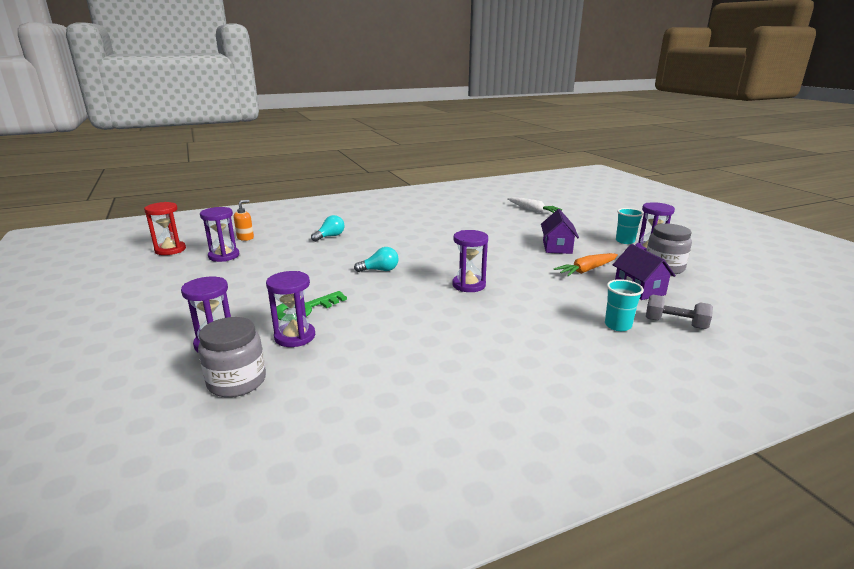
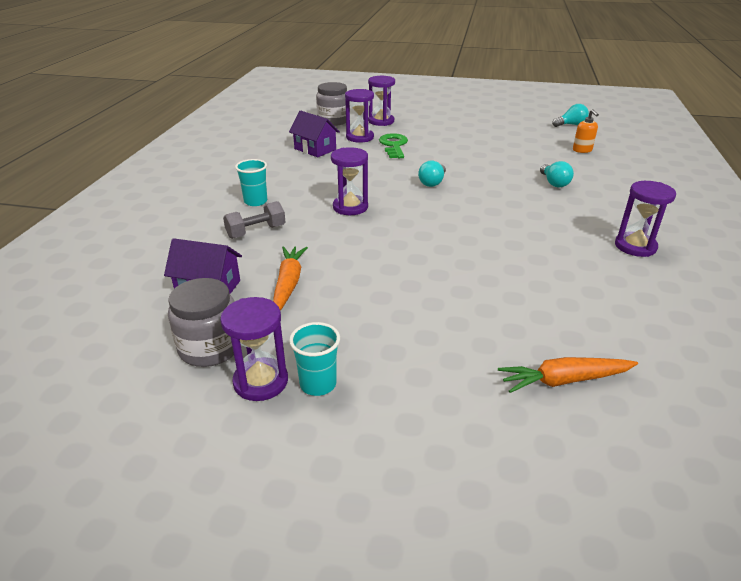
camera: 125 degrees right, 10 degrees up
(170, 250) = (570, 125): red hourglass -> turquoise light bulb
(224, 256) = (536, 138): purple hourglass -> purple hourglass (635, 246)
(532, 210) = (564, 380): white carrot -> orange carrot
(557, 247) = (372, 303): purple house -> purple house (315, 149)
(618, 325) = (191, 236): turquoise cup -> turquoise cup (255, 201)
(675, 324) = (145, 263): grey dumbbell -> grey dumbbell (256, 231)

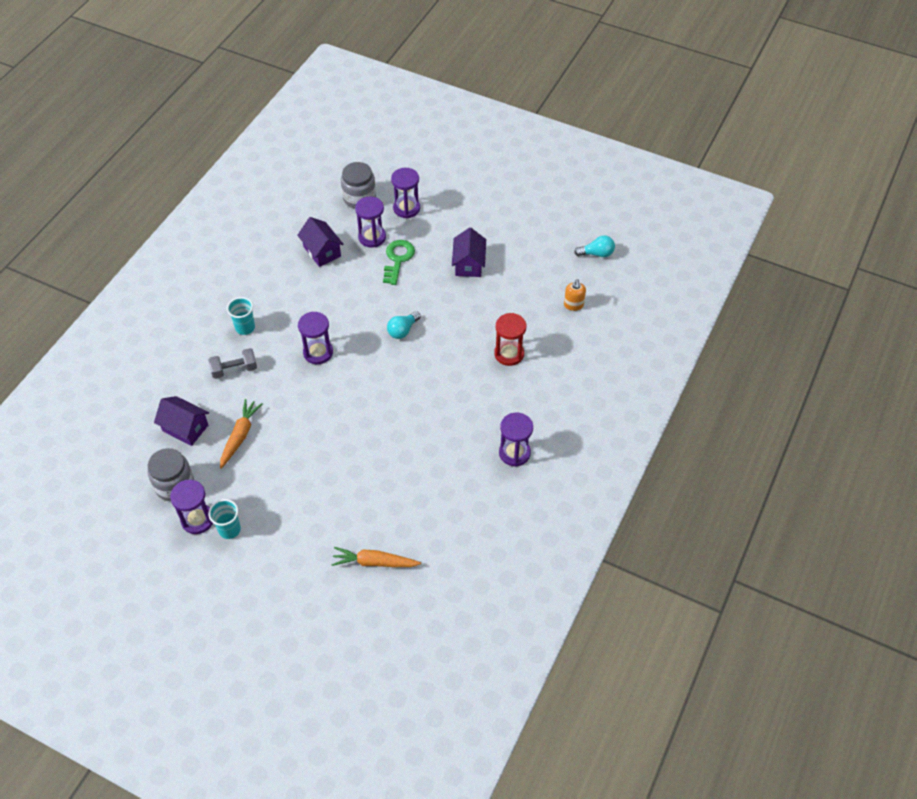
camera: 15 degrees right, 20 degrees up
(463, 141) = (468, 264): none -> purple house
(554, 183) = (509, 354): turquoise light bulb -> red hourglass

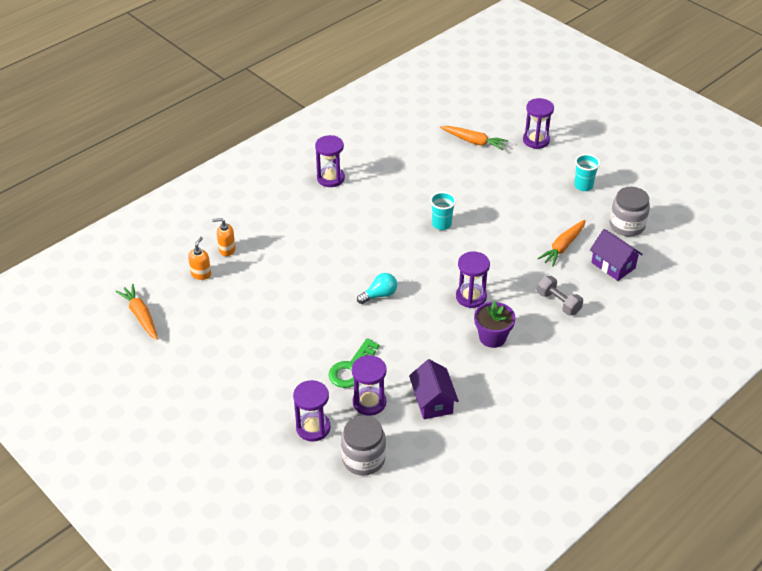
camera: 160 degrees left, 10 degrees down
(197, 519) = (609, 198): purple hourglass -> purple hourglass (536, 140)
(234, 369) = (558, 303): grey dumbbell -> grey dumbbell turned 45 degrees clockwise
(245, 328) = (540, 340): turquoise cup -> turquoise cup (441, 224)
(288, 318) = (492, 337): none -> purple flower pot
(468, 264) = (278, 342): purple house -> none
(509, 354) = (290, 249): red hourglass -> none
(567, 336) = (227, 249): none -> orange soap dispenser
(596, 254) = (141, 316): turquoise light bulb -> orange carrot

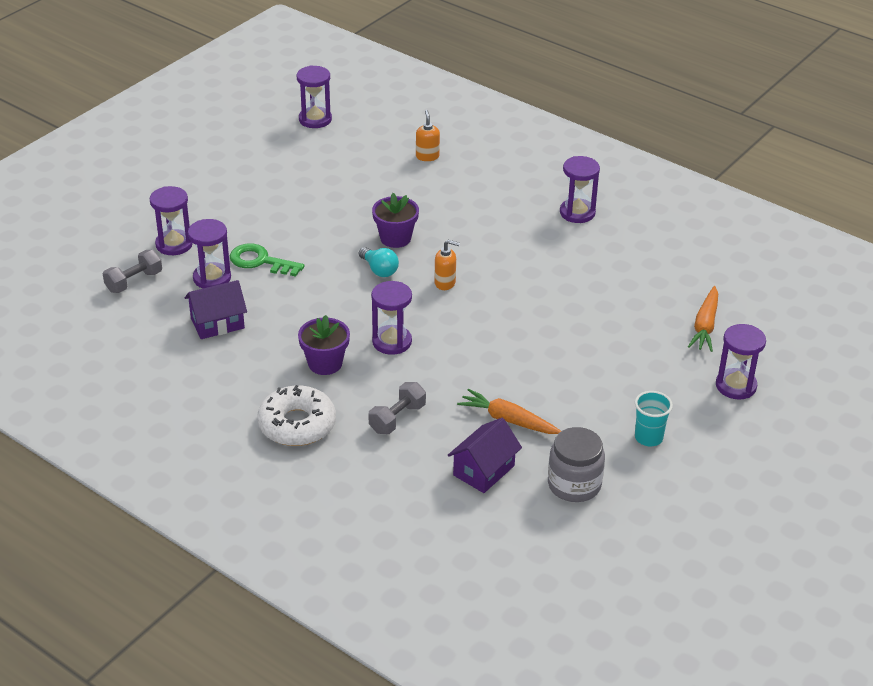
camera: 80 degrees right, 5 degrees down
(141, 316) = (315, 119): orange carrot -> purple hourglass
(201, 274) = (384, 146): orange soap dispenser -> orange soap dispenser (445, 283)
(339, 281) = (395, 238): none -> purple flower pot
(363, 459) = (134, 281): grey jar -> grey dumbbell
(441, 224) = (520, 309): turquoise cup -> none
(562, 359) = (297, 424): none -> white donut

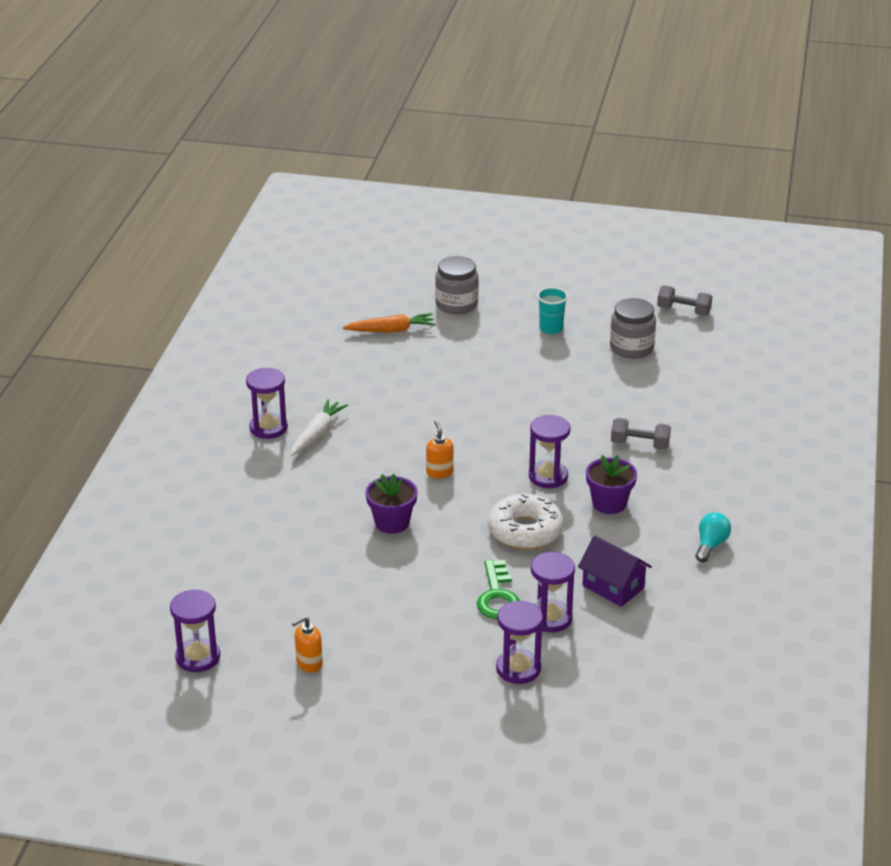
camera: 115 degrees left, 5 degrees down
(134, 281) = (601, 670): grey dumbbell -> grey dumbbell (683, 311)
(297, 424) = (696, 492): white donut -> white donut (525, 531)
(379, 270) = (451, 516): turquoise light bulb -> turquoise light bulb (710, 545)
(427, 156) = (226, 547): orange soap dispenser -> orange soap dispenser (309, 663)
(484, 470) = (656, 389): purple house -> none
(508, 420) = (590, 392): orange carrot -> none
(550, 235) = (317, 434): none -> white carrot
(736, 386) = (456, 304): purple hourglass -> grey jar

